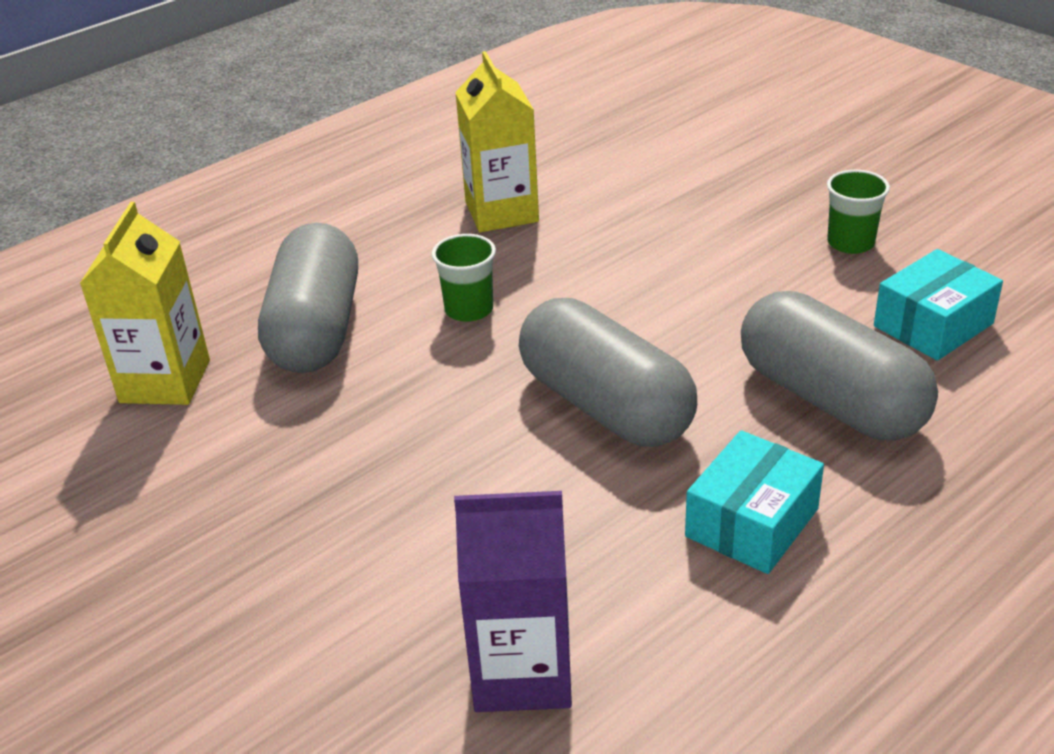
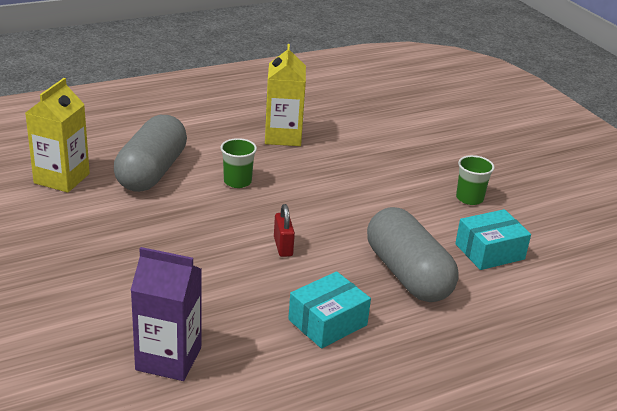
camera: 10 degrees right, 5 degrees down
(605, 405) = (283, 246): grey capsule -> red padlock

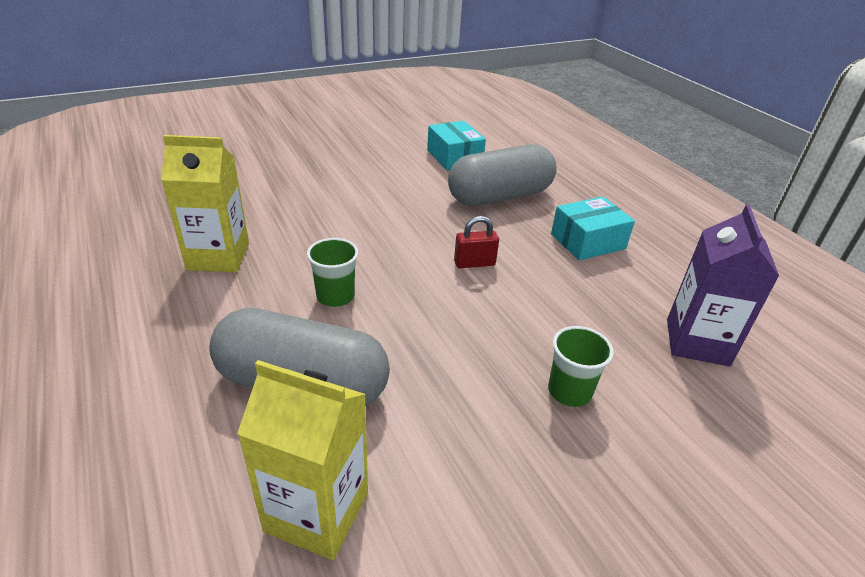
camera: 90 degrees left, 5 degrees up
(327, 322) = (587, 241): turquoise box -> turquoise box turned 75 degrees counterclockwise
(469, 198) = (370, 156): green cup -> green cup (569, 391)

